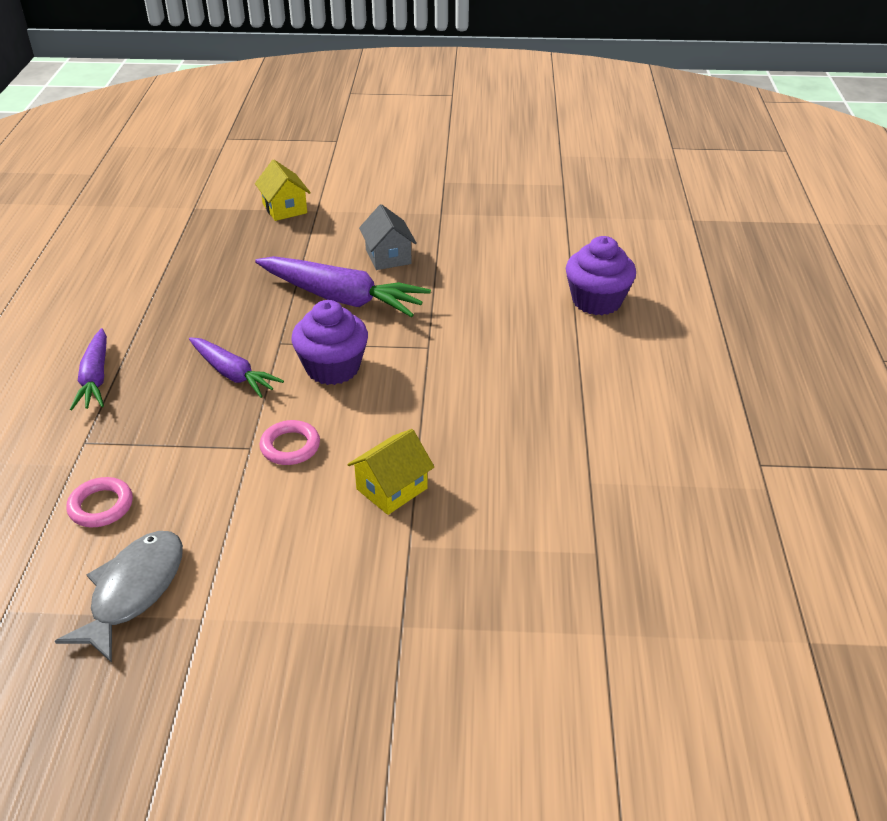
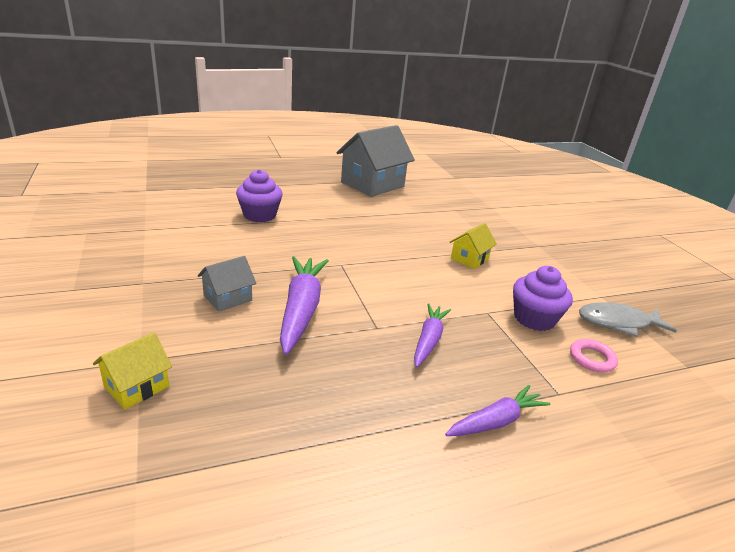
camera: 115 degrees left, 10 degrees down
(290, 446) = (472, 297): pink ring -> none
(332, 368) = (388, 296): purple cupcake -> purple cupcake (534, 318)
(392, 489) = (469, 259): yellow house -> yellow house turned 75 degrees counterclockwise
(738, 459) = (372, 184): none -> grey house

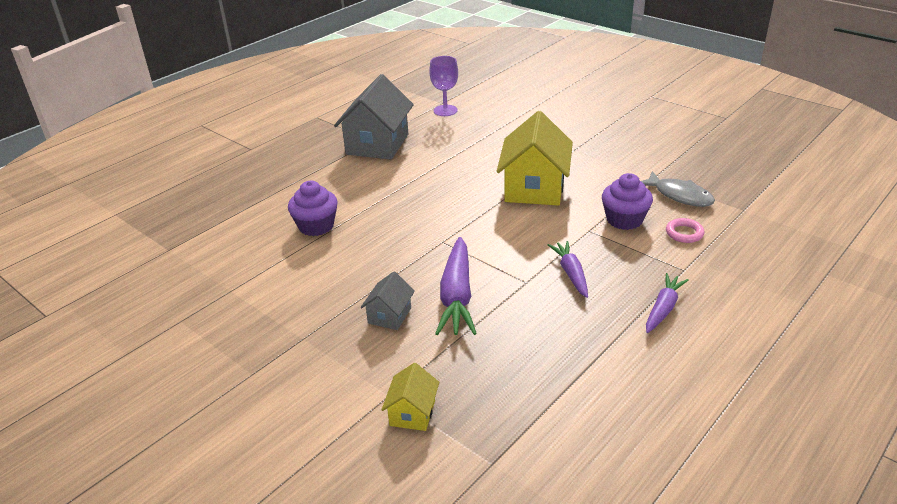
camera: 25 degrees left, 5 degrees up
(301, 310) = (457, 296): purple carrot -> purple carrot turned 150 degrees counterclockwise
(452, 183) = (445, 110): none -> purple goblet
(469, 259) = (534, 188): yellow house -> yellow house, size x2.05
(618, 323) = (679, 195): grey fish -> grey fish turned 105 degrees counterclockwise

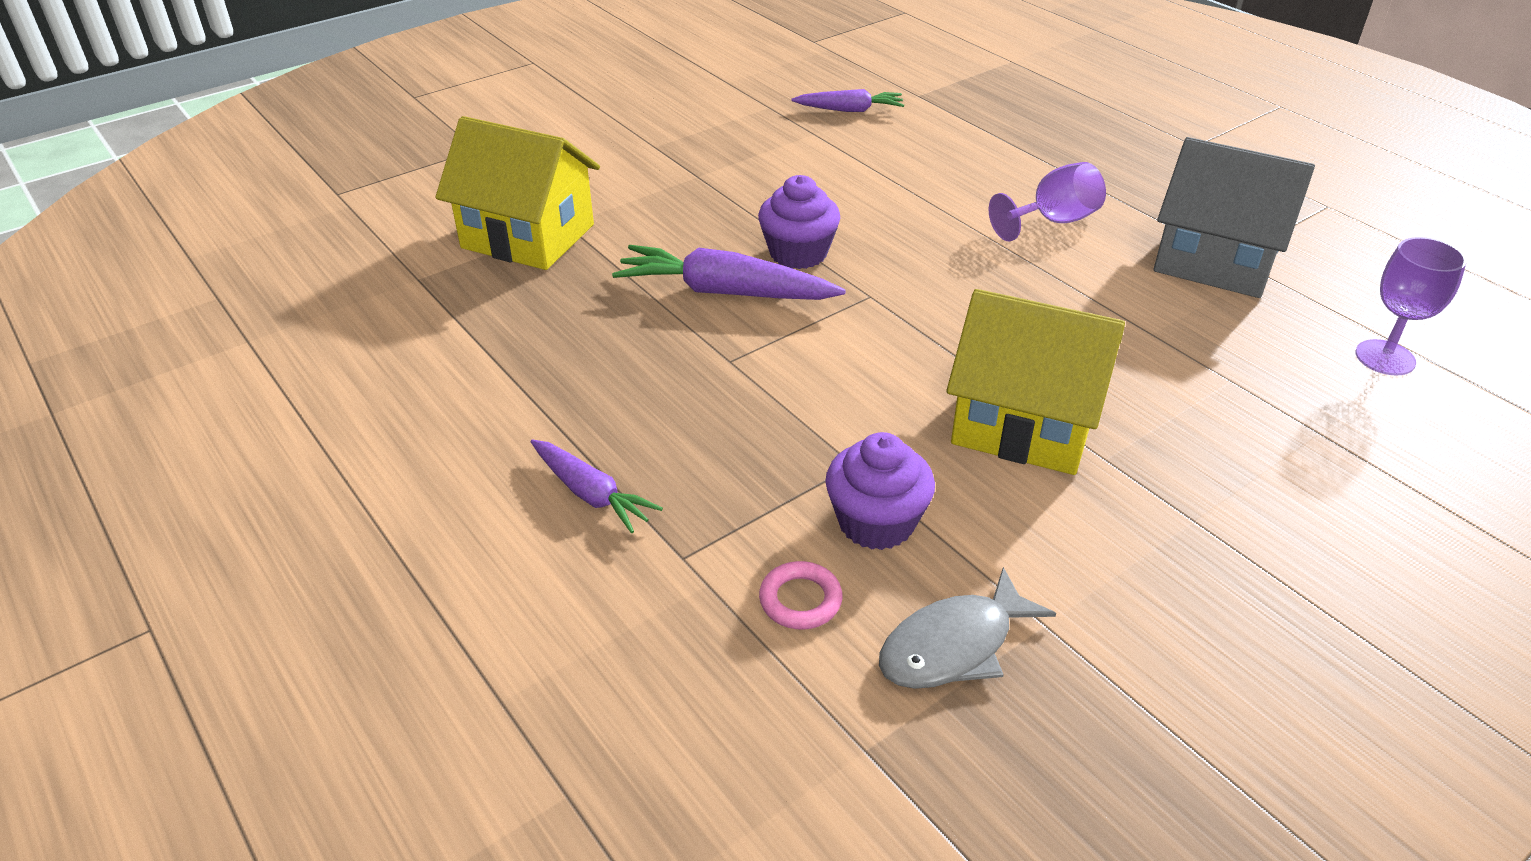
camera: 100 degrees right, 5 degrees up
(316, 226) = (945, 192): purple cupcake -> purple cupcake (798, 253)
(346, 188) = (1053, 221): none -> purple goblet
(389, 315) = (709, 235): grey house -> none
(412, 413) = (528, 236): yellow house -> yellow house, size x2.05
(571, 273) = (731, 411): purple carrot -> purple carrot (850, 110)

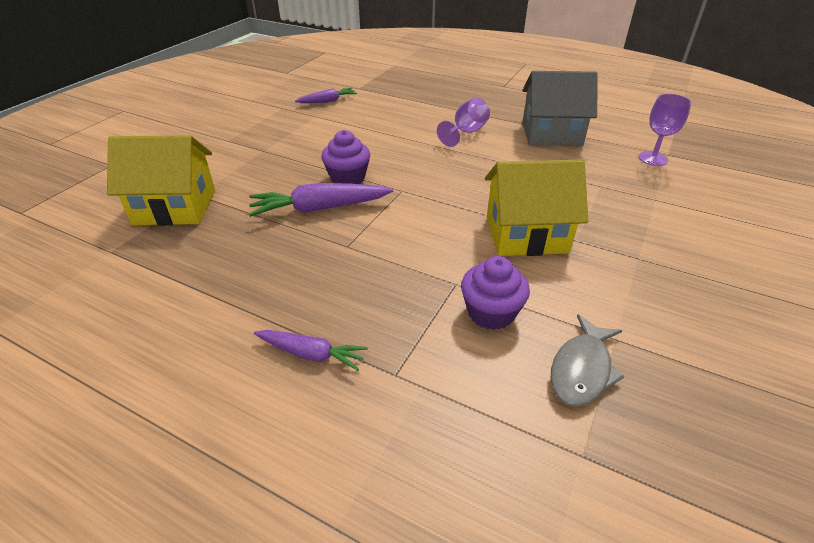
camera: 25 degrees left, 0 degrees up
(800, 600) = (482, 375): pink ring -> none

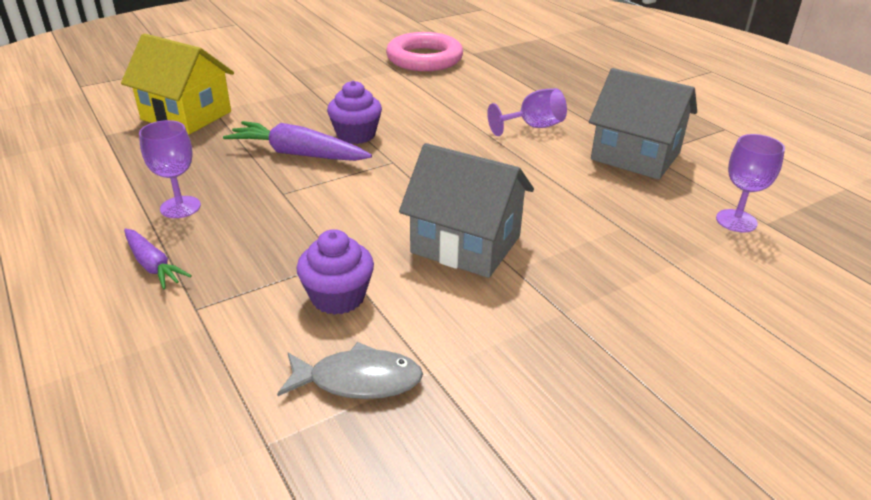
camera: 30 degrees right, 5 degrees down
(272, 292) = (180, 207): none -> purple goblet
(327, 101) = (424, 59): purple carrot -> pink ring
(526, 234) = (466, 244): yellow house -> grey house
(582, 370) = (358, 380): grey fish -> grey fish turned 150 degrees counterclockwise

